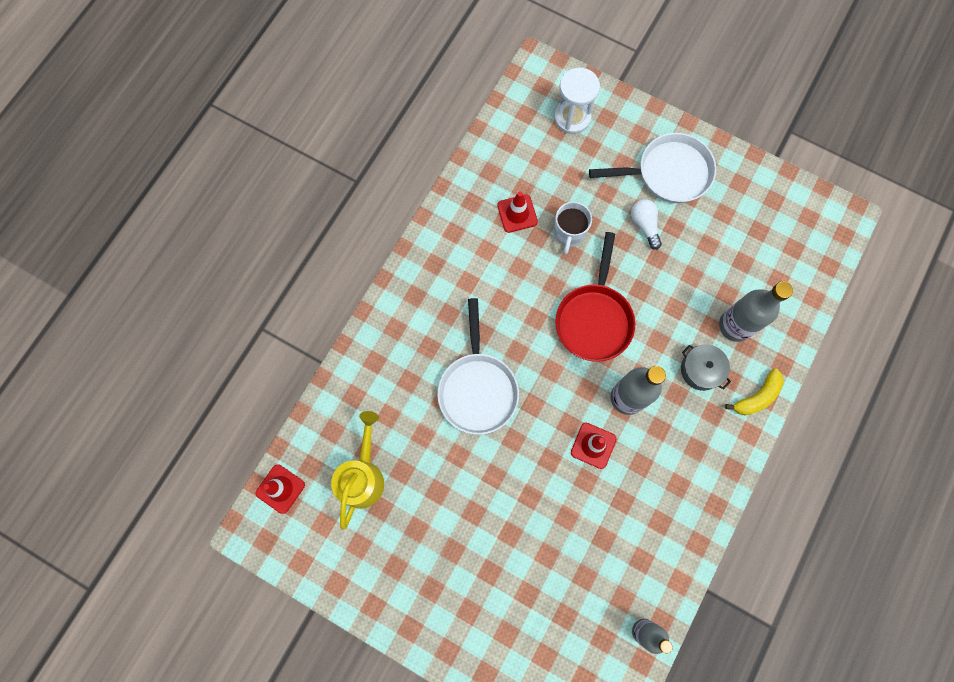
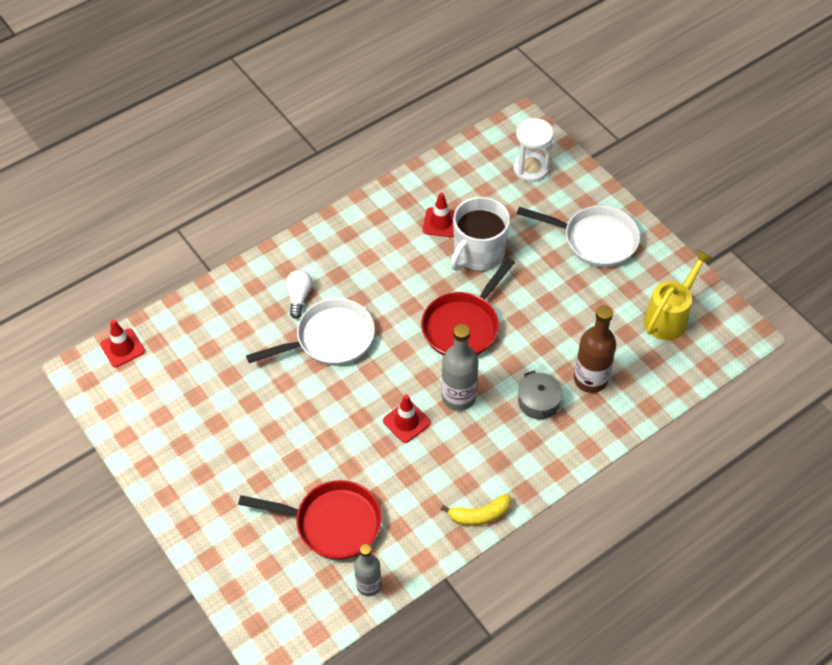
camera: 25 degrees right, 20 degrees down
(363, 476) = (195, 365): yellow watering can -> yellow watering can (669, 317)
(477, 389) = (330, 339): white pan -> white pan turned 135 degrees counterclockwise
(569, 233) = (478, 253): white mug -> white mug, size x1.61
(579, 584) = (332, 523): none -> red pan
(644, 225) = (550, 272): white light bulb -> white light bulb (299, 297)
(735, 326) = (590, 379): grey bottle -> brown bottle
(757, 397) = (580, 443): yellow banana -> yellow banana (480, 515)

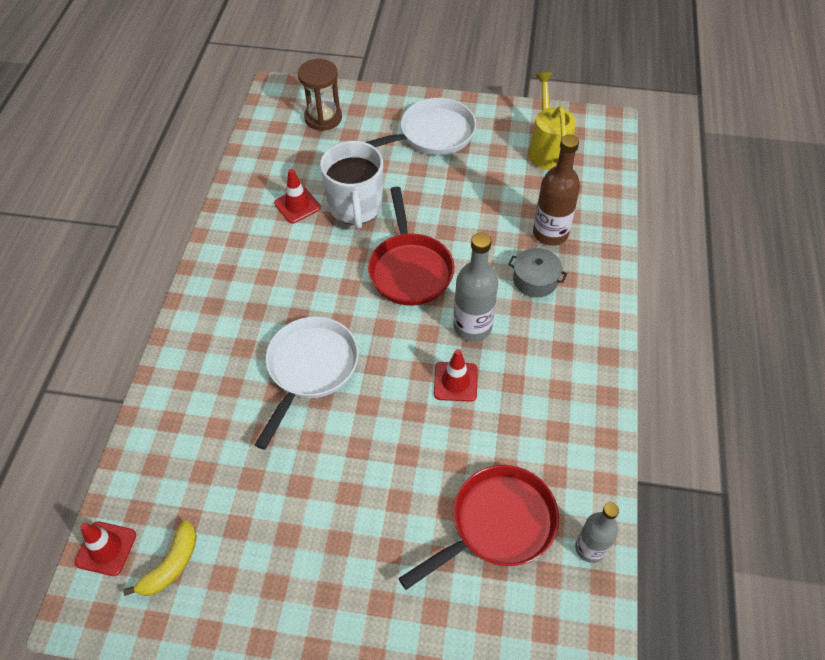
camera: 45 degrees left, 0 degrees up
(299, 297) = (240, 356): white light bulb -> none
(480, 515) = (600, 405): yellow banana -> yellow banana (171, 565)
(531, 169) = (323, 118): white hourglass -> brown hourglass

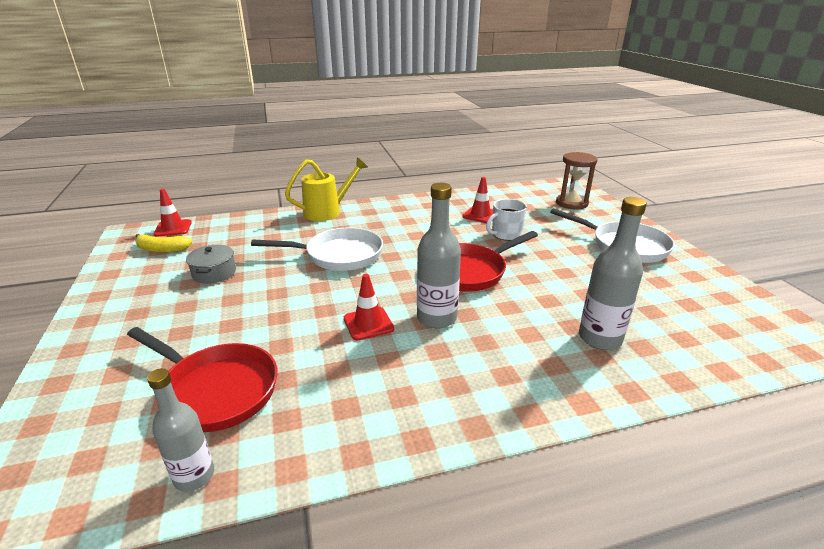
camera: 65 degrees right, 25 degrees down
(355, 206) = (505, 234): white mug -> white mug, size x0.62
(535, 280) = (529, 342): grey pot -> grey pot (214, 273)
(547, 149) = (708, 309): yellow watering can -> yellow watering can (328, 212)
(550, 233) = (600, 338): brown bottle -> grey bottle

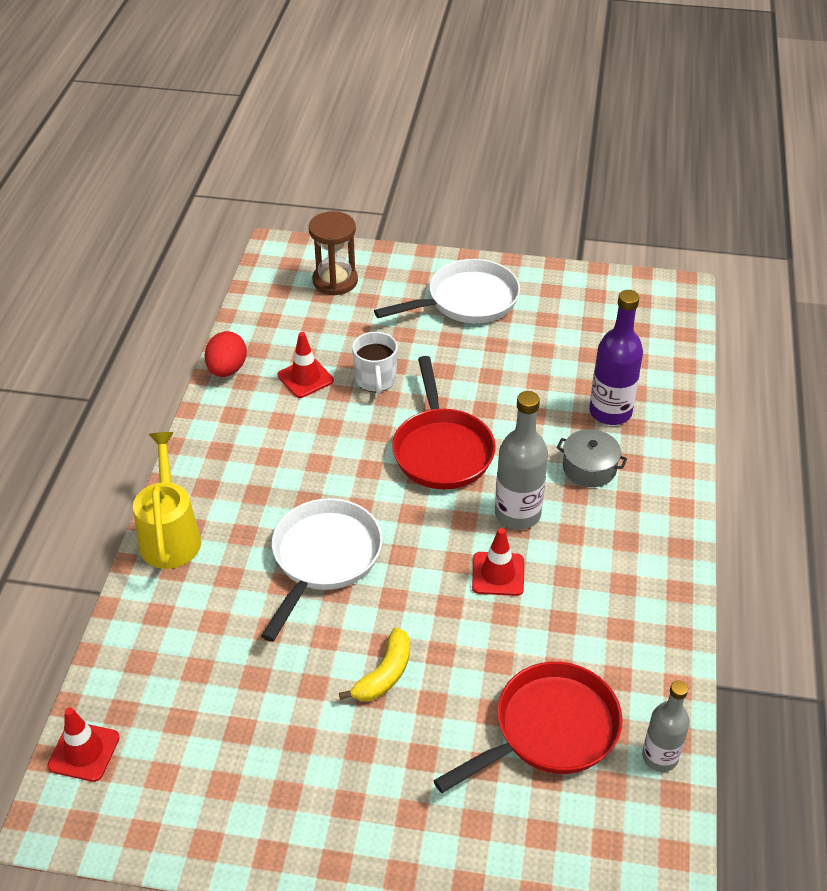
camera: 65 degrees left, 15 degrees up
(162, 249) = (162, 770): yellow banana -> yellow banana (384, 674)
(214, 273) = (287, 707): grey pot -> grey pot (589, 468)
(461, 195) = (227, 369): none -> red egg
(600, 338) = (610, 412): grey bottle -> purple bottle

